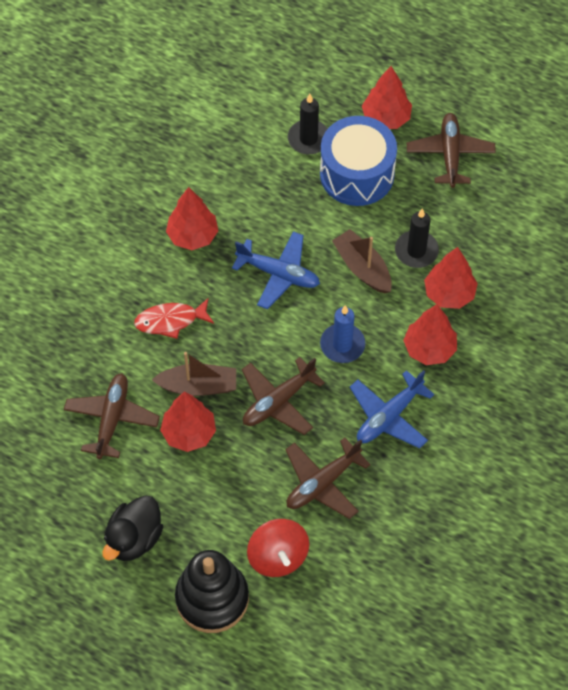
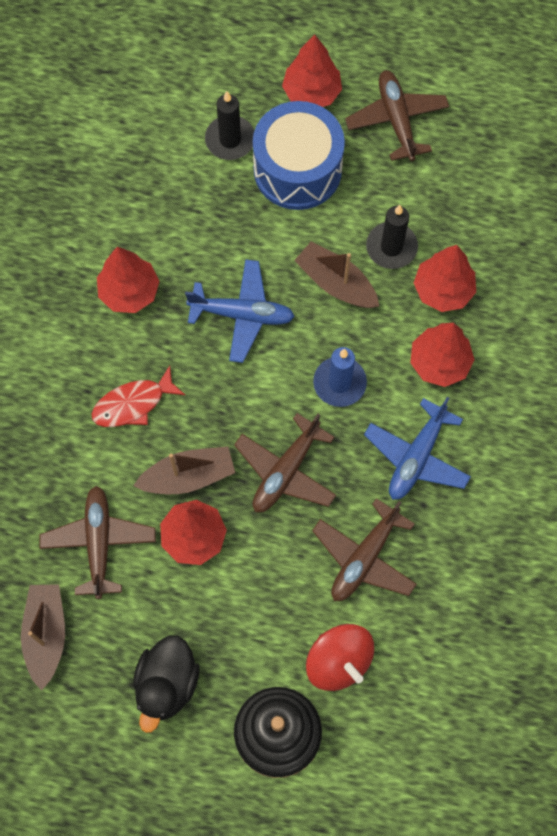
camera: 15 degrees left, 10 degrees up
(49, 477) = (46, 635): none -> brown boat

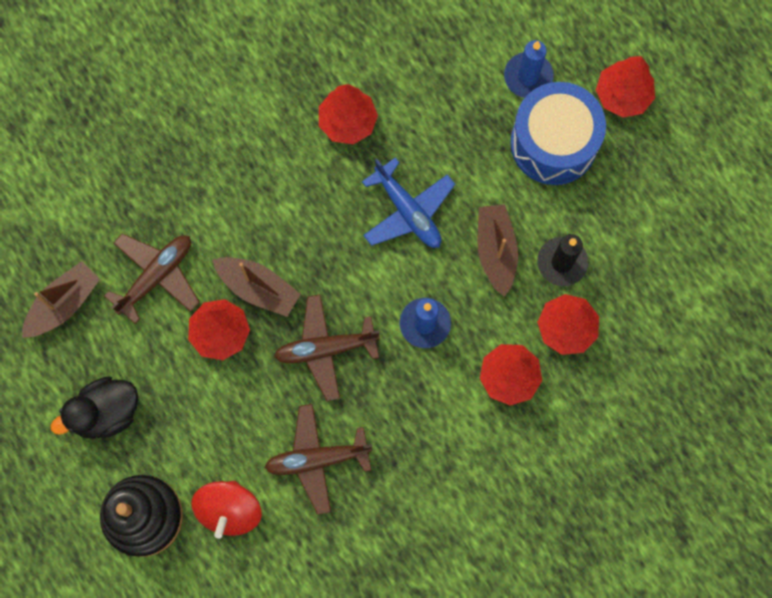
camera: 45 degrees right, 5 degrees up
(133, 404) = (272, 203): red fish -> none
(230, 140) = (528, 77): black candle -> blue candle
(396, 120) = (664, 173): brown plane -> none
(417, 456) = (424, 426): blue plane -> none

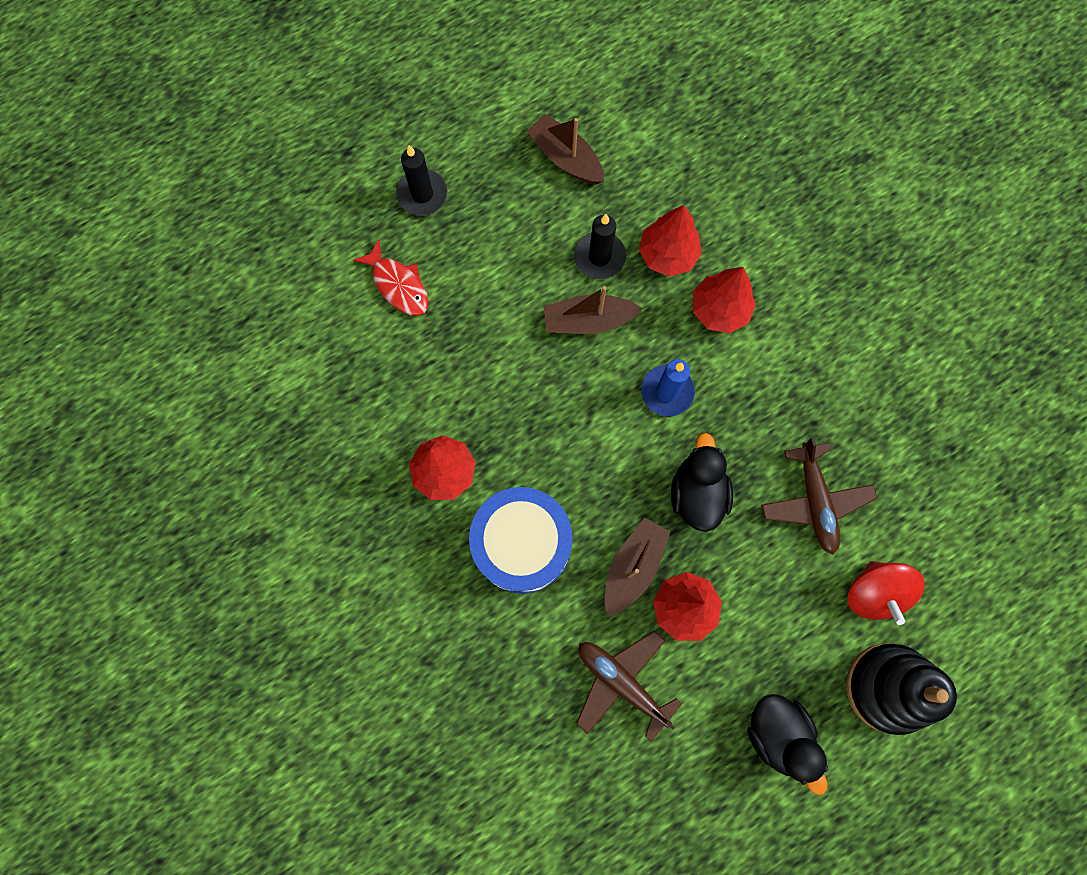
camera: 90 degrees left, 0 degrees up
(63, 304) = (656, 791): brown boat -> brown boat (566, 158)
(229, 510) = (874, 593): red spinning top -> red spinning top turned 75 degrees clockwise
(326, 348) = (697, 493): brown plane -> black duck
(408, 211) = (545, 408): blue plane -> none
(528, 77) = (398, 285): blue candle -> red fish
(553, 143) = (472, 261): blue drum -> blue drum (522, 544)
(622, 95) = (422, 194): red tree -> black candle

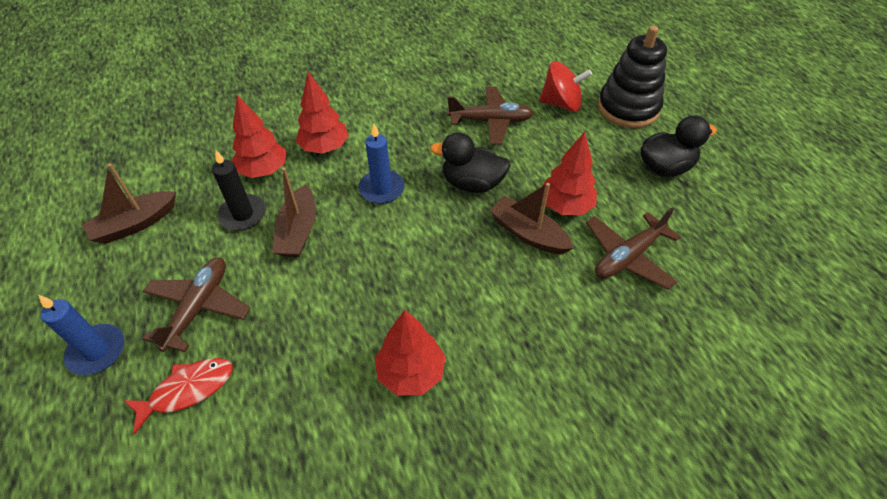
camera: 80 degrees left, 25 degrees down
(422, 194) = (97, 351): black candle -> blue candle
(480, 260) = (198, 307): none -> brown plane
(522, 544) = (497, 313): blue drum -> none

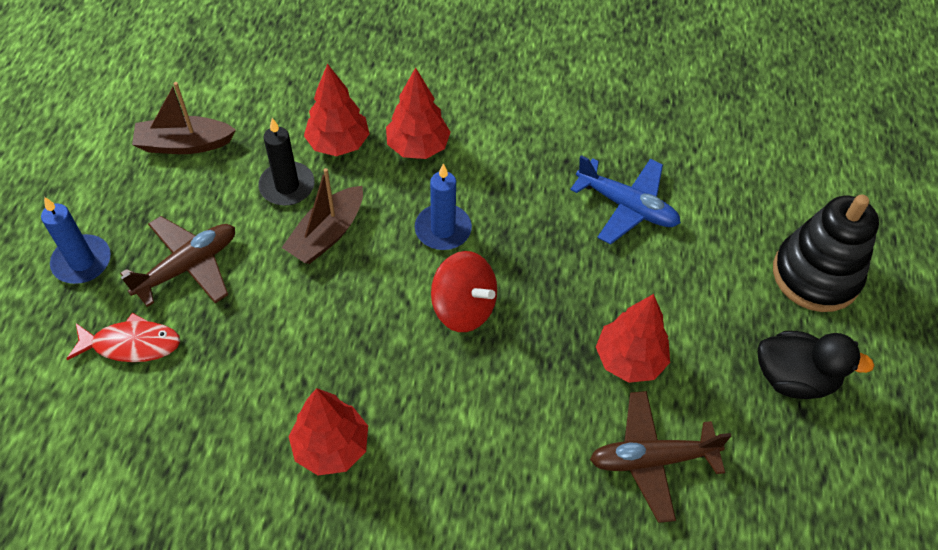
camera: 30 degrees right, 5 degrees up
(472, 184) = (544, 275): black duck -> none
(490, 121) = (626, 206): brown plane -> blue plane
(528, 234) = (561, 369): brown boat -> none
(561, 104) = (733, 226): red spinning top -> red spinning top (464, 307)

